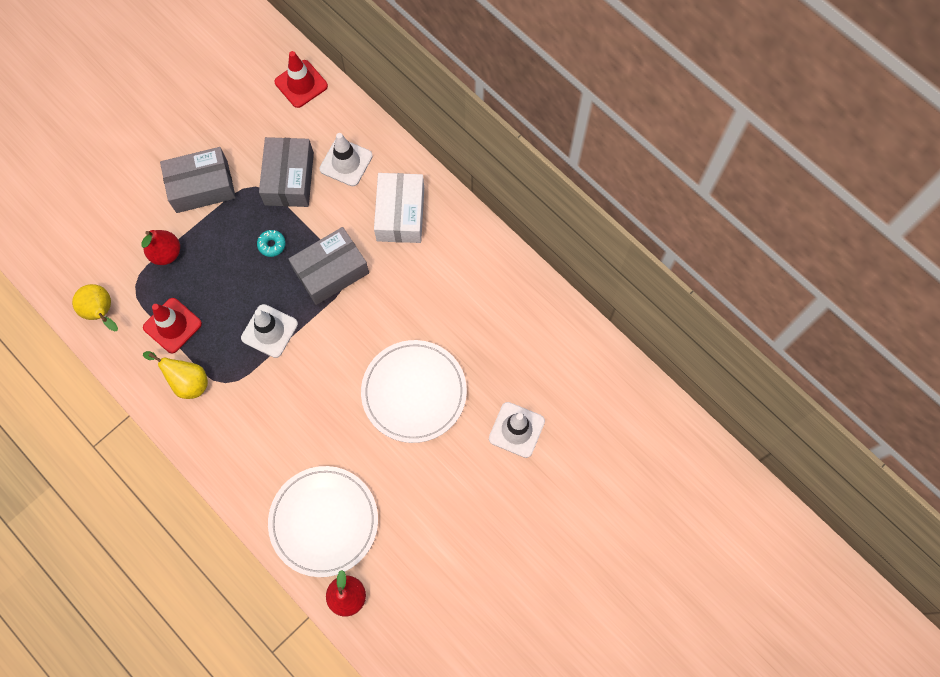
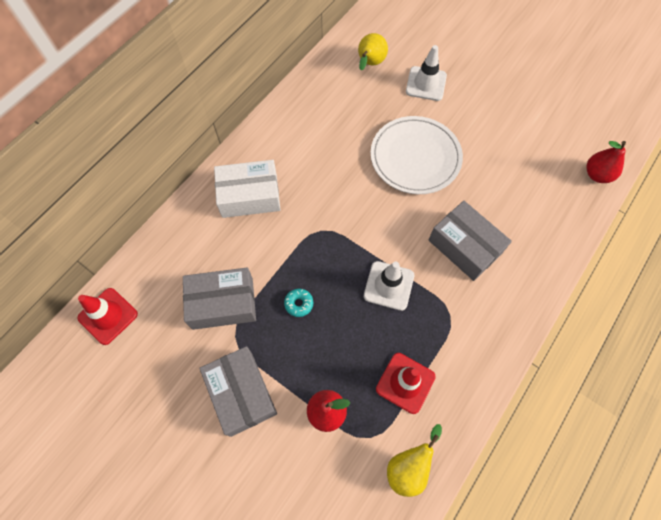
camera: 100 degrees left, 5 degrees down
(187, 382) = (459, 351): yellow pear -> yellow pear (370, 64)
(324, 521) = (545, 203): white plate -> none
(331, 271) = (317, 243): grey box -> grey box (464, 246)
(346, 162) = (199, 253): white traffic cone -> none

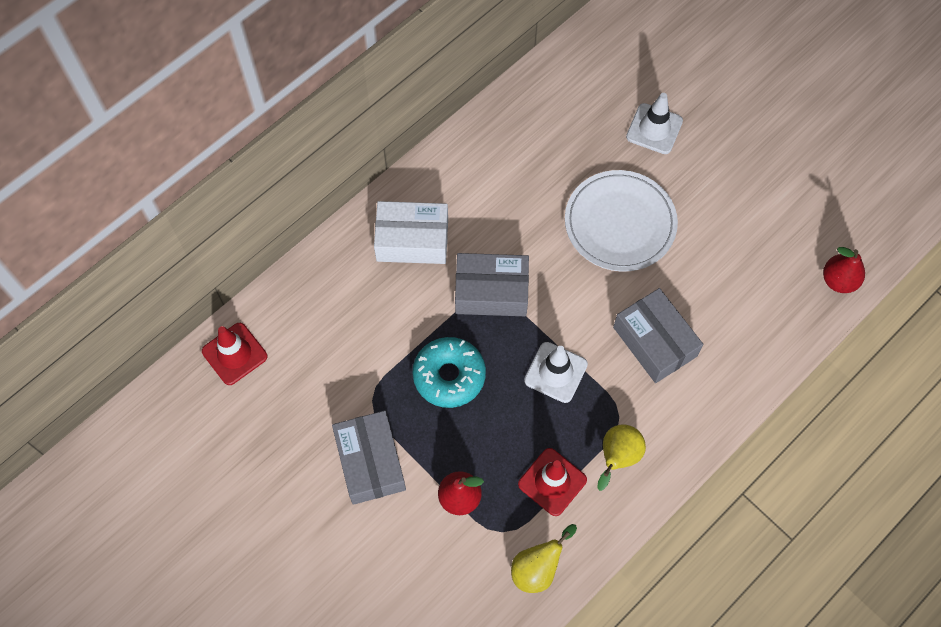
camera: 10 degrees right, 0 degrees up
(223, 303) = (363, 361): grey box -> grey box (491, 291)
(299, 304) = (449, 376): turquoise donut -> turquoise donut, size x2.18
(370, 64) = (589, 91): yellow pear -> yellow pear (617, 458)

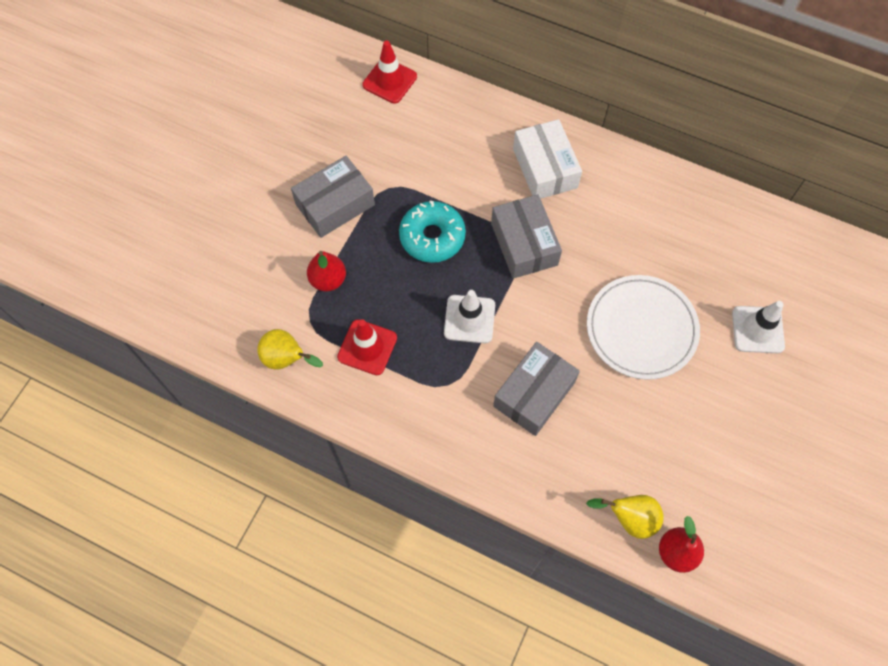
camera: 70 degrees right, 0 degrees up
(617, 458) = (409, 394): yellow pear -> yellow pear (629, 518)

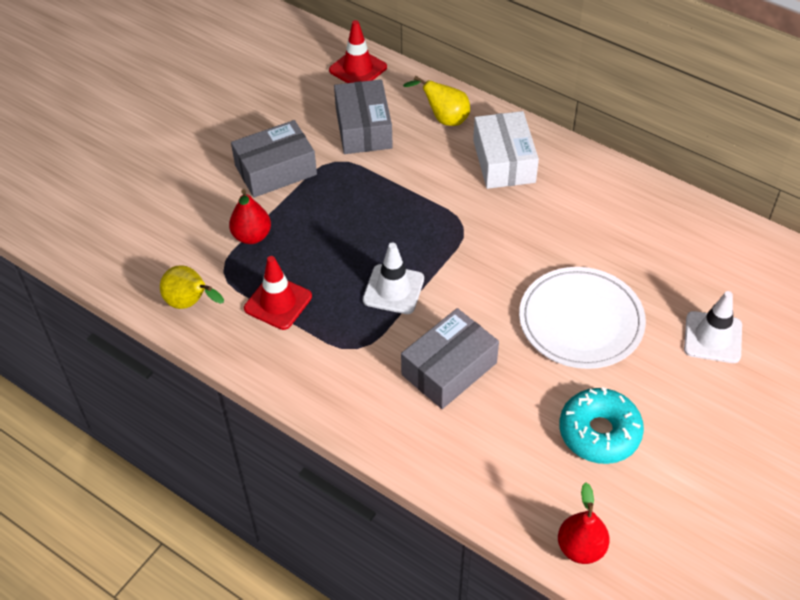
camera: 10 degrees right, 15 degrees down
(432, 237) = (370, 210): turquoise donut -> turquoise donut (599, 432)
(524, 244) = (467, 227): grey box -> grey box (363, 128)
(629, 518) = (532, 505): yellow pear -> yellow pear (444, 119)

